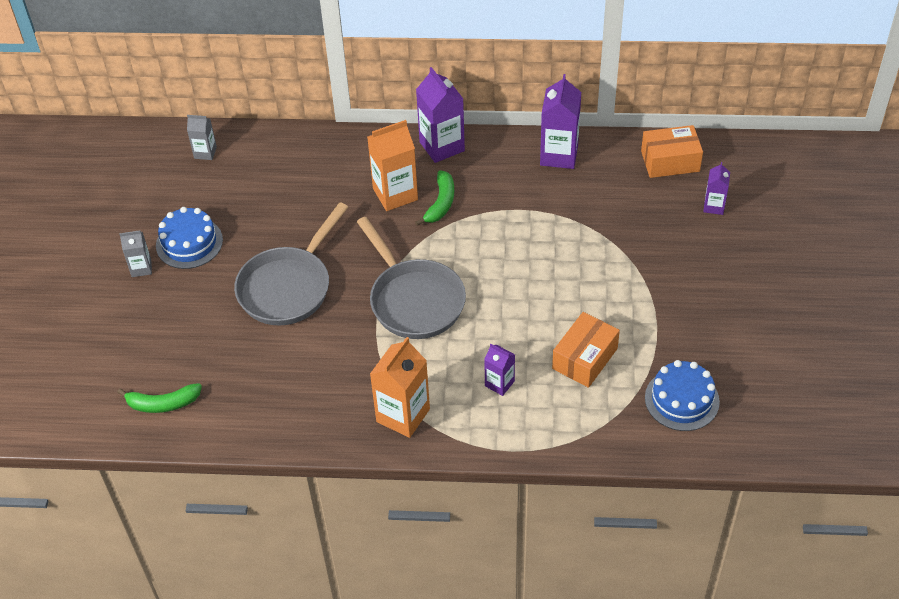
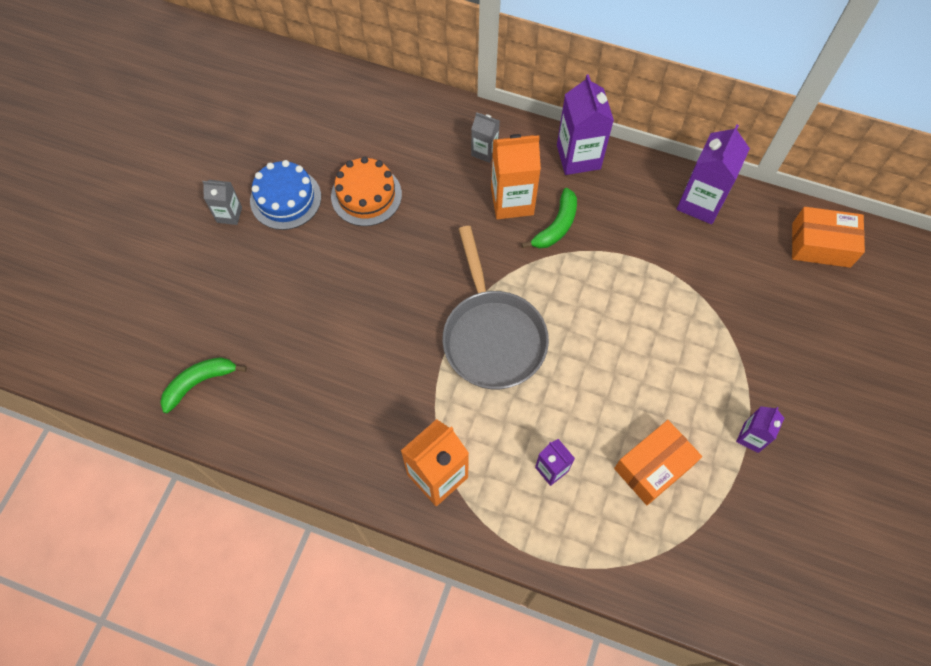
camera: 15 degrees right, 15 degrees up
(163, 404) = (199, 383): green banana -> green banana turned 135 degrees clockwise
(205, 152) = (335, 97): grey carton -> grey carton (484, 151)
(262, 222) = (366, 195): none -> orange cake
(288, 287) = (368, 281): grey pan -> none
(682, 399) = (746, 554): blue cake -> none
(714, 206) = (854, 316): purple carton -> purple carton (751, 437)

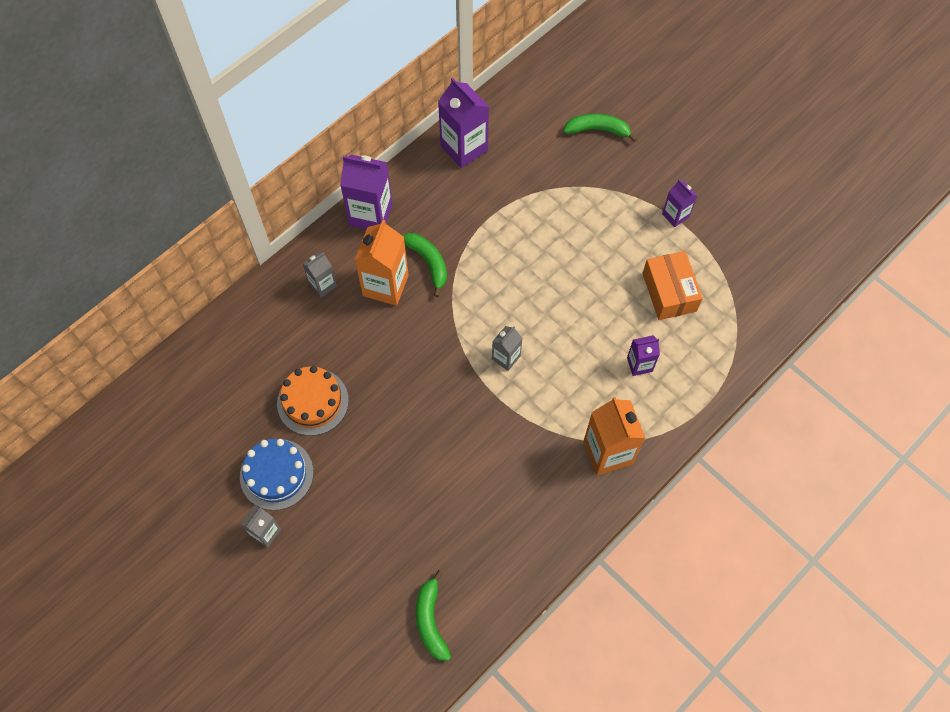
camera: 65 degrees left, 0 degrees up
(492, 337) = (506, 357): grey pan -> grey carton
(805, 316) = (598, 130): none -> green banana
(821, 245) = (544, 88): orange box -> none

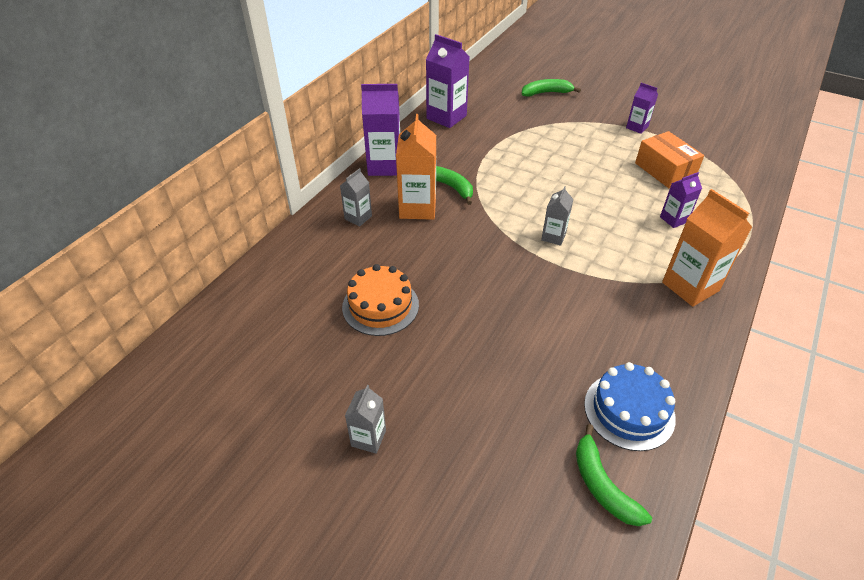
camera: 15 degrees left, 20 degrees down
(276, 474) = (363, 377): blue cake -> blue cake (629, 410)

